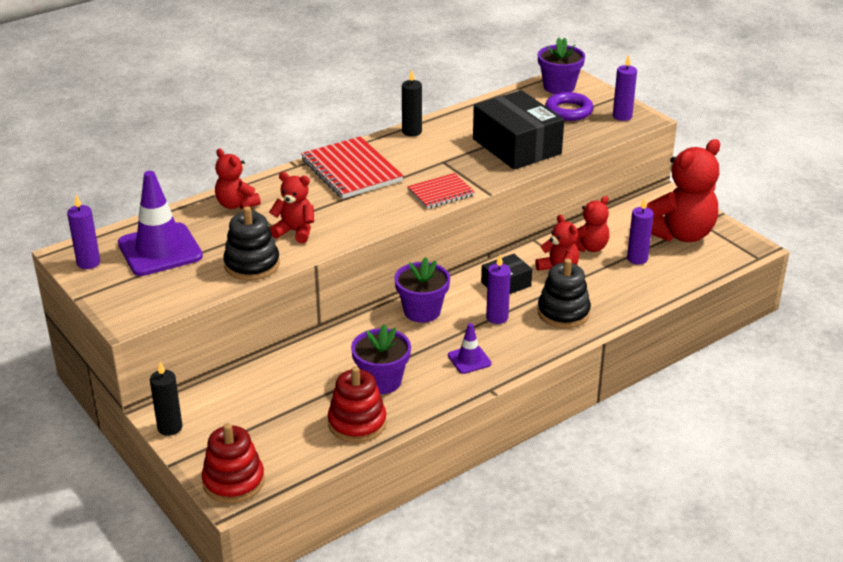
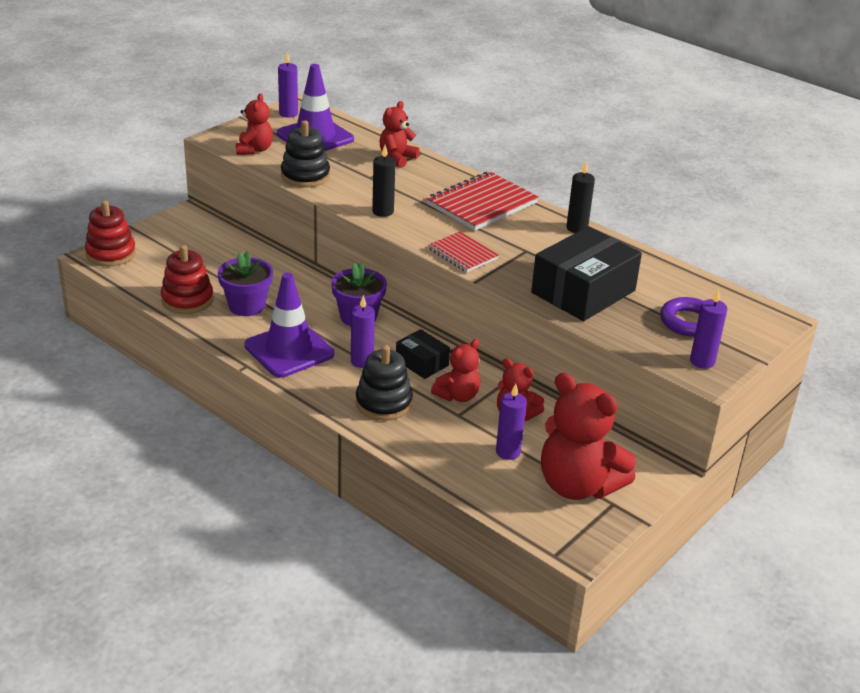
camera: 75 degrees right, 0 degrees up
(170, 427) = (171, 219): black candle -> black candle (383, 212)
(295, 231) = (363, 188): red teddy bear -> red teddy bear (254, 150)
(469, 359) = (289, 350): purple traffic cone -> purple traffic cone, size x2.03
(559, 87) = (745, 313): purple flower pot -> none

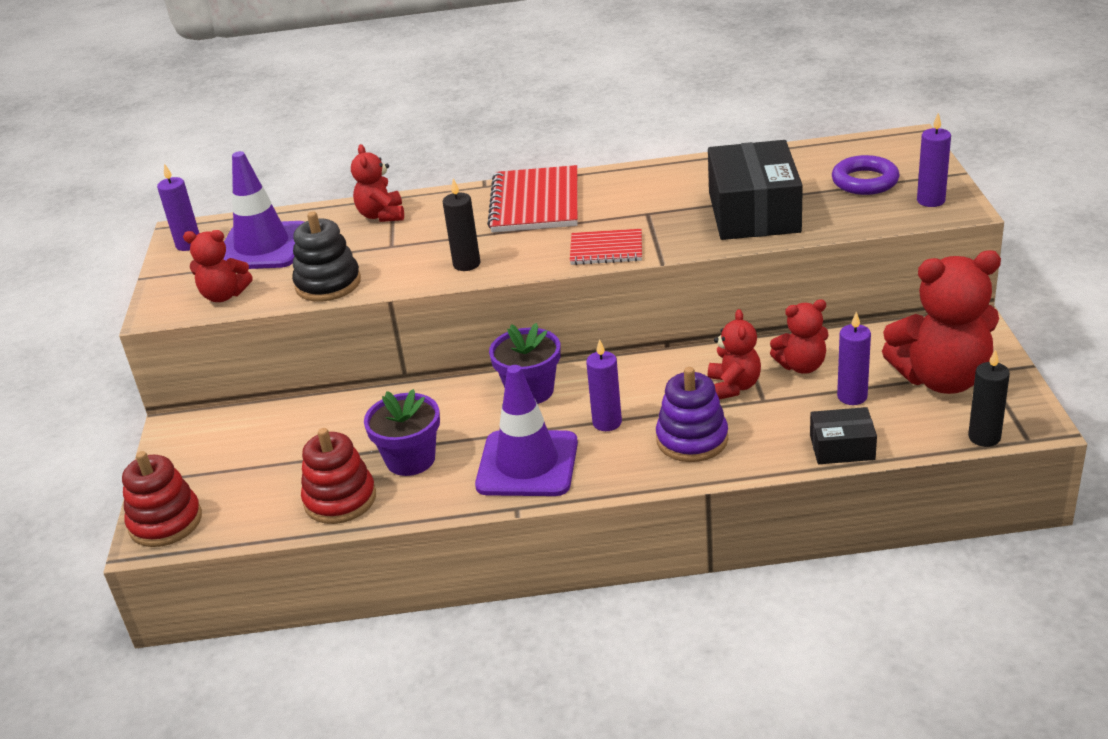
camera: 40 degrees left, 0 degrees up
(254, 150) = (224, 295): red teddy bear -> red teddy bear turned 135 degrees clockwise
(384, 403) = (692, 439): black stacking toy -> purple stacking toy
(422, 363) = (656, 385): black box -> black box (842, 447)
(577, 228) = (647, 171): black candle -> black candle (984, 437)

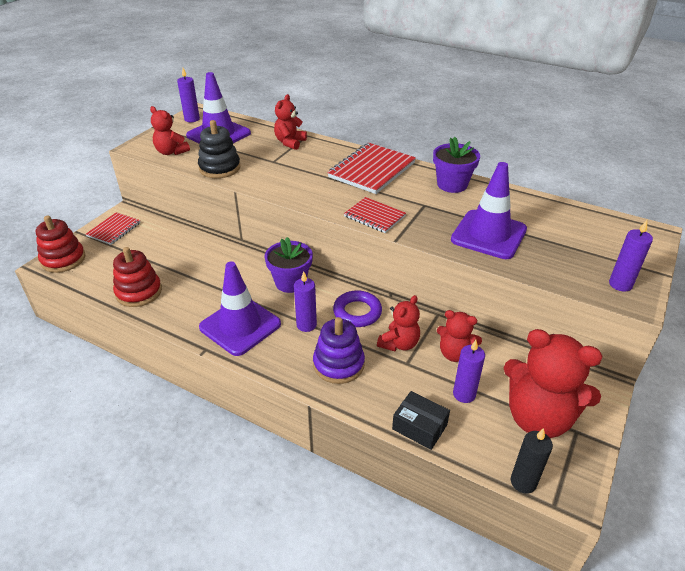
camera: 30 degrees right, 5 degrees up
(191, 453) = (114, 230): none -> red notebook
(410, 459) = (192, 289): purple flower pot -> purple flower pot (452, 184)
(466, 264) = (294, 189): black candle -> none
(754, 212) = (488, 235): black box -> purple traffic cone
(865, 181) = (587, 248): purple ring -> purple ring (357, 312)

